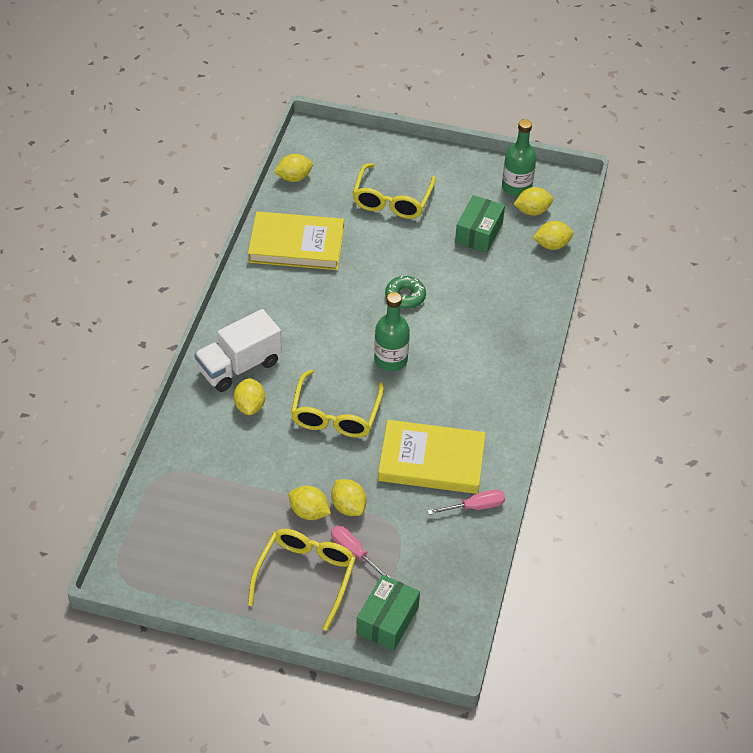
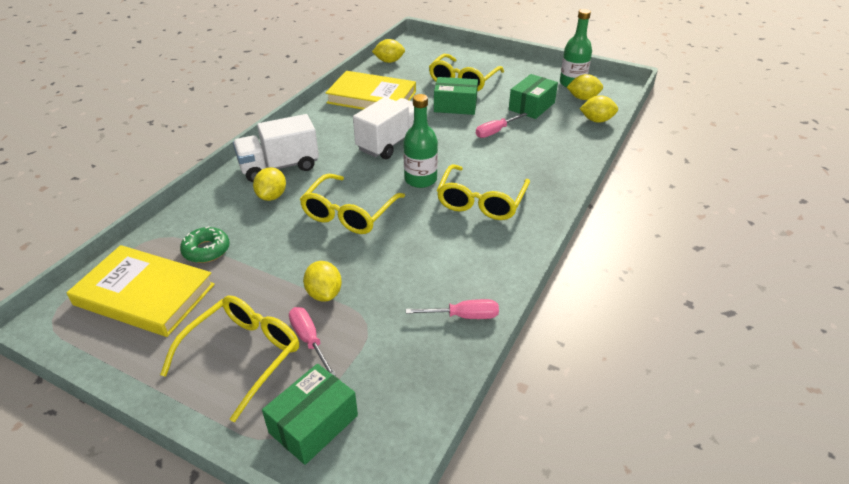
camera: 15 degrees right, 10 degrees down
(309, 512) = (280, 292): yellow lemon -> none
(343, 313) = (390, 143): none -> white truck
(395, 245) = (455, 106): none -> green box
(405, 296) = (451, 138): green donut -> green donut (206, 250)
(431, 461) = (430, 265): yellow book -> yellow book (144, 295)
(449, 279) = (495, 132): none -> pink screwdriver
(458, 378) = (481, 201): none -> yellow glasses

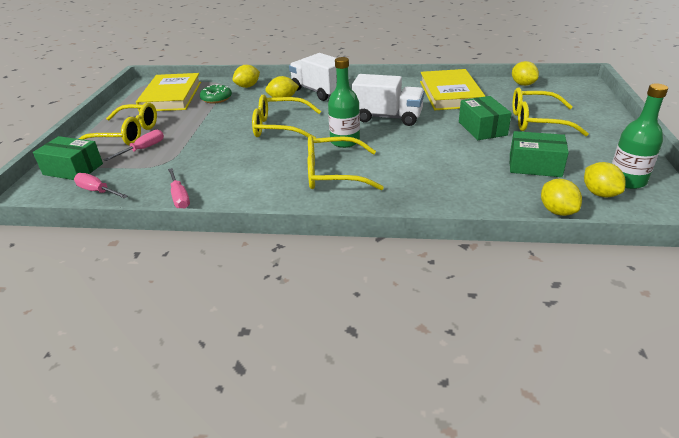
camera: 70 degrees right, 5 degrees down
(324, 294) = (188, 142): yellow lemon -> yellow lemon (247, 86)
(495, 132) = (458, 157): pink screwdriver -> pink screwdriver (97, 191)

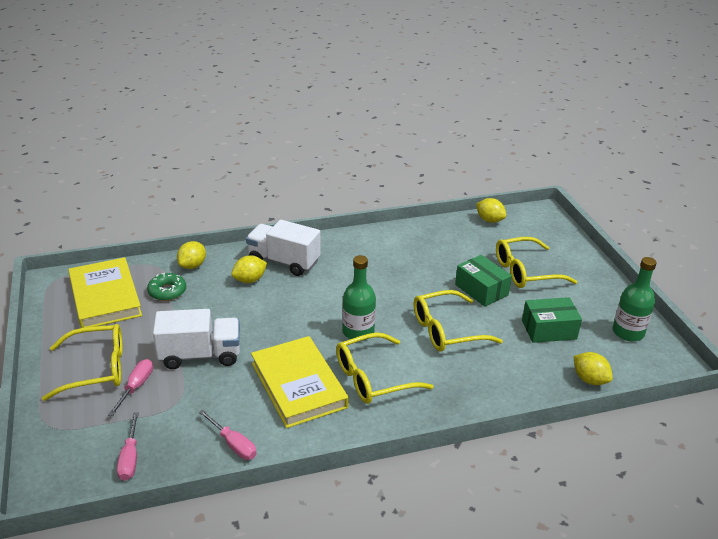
camera: 25 degrees left, 0 degrees up
(73, 169) = (71, 434): green box -> none
(97, 191) = (130, 458): pink screwdriver -> pink screwdriver turned 105 degrees counterclockwise
(280, 127) = (275, 324): yellow glasses -> yellow glasses (446, 330)
(388, 117) = (382, 290): white truck -> white truck (200, 355)
(450, 94) = (426, 244): yellow book -> yellow book (298, 385)
(599, 193) = (613, 352): yellow lemon -> none

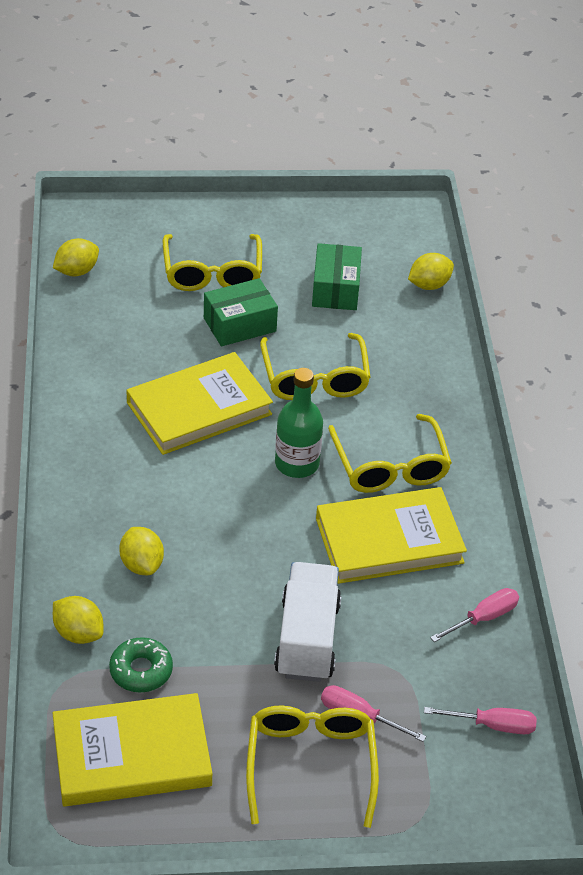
camera: 80 degrees left, 10 degrees up
(284, 262) = (106, 517): white truck -> none
(391, 283) = (199, 408): none -> yellow book
(628, 332) = (356, 228): green bottle -> none

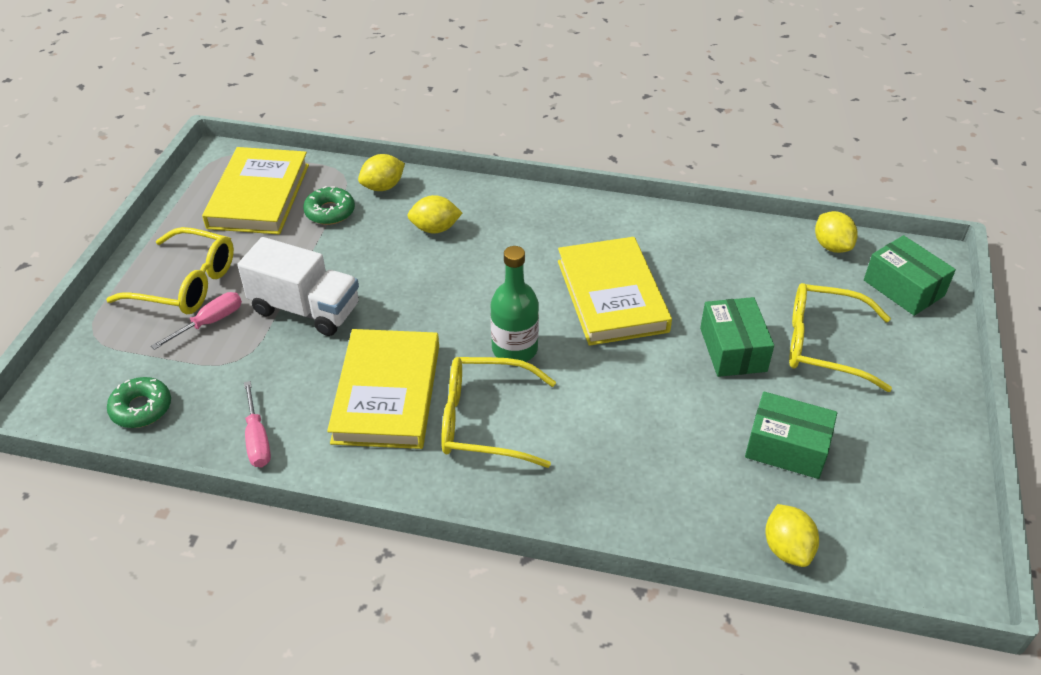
camera: 110 degrees right, 0 degrees up
(121, 229) = (903, 288): none -> green box
(315, 378) = (634, 391): yellow glasses -> none
(493, 725) = (141, 408): pink screwdriver -> green donut

